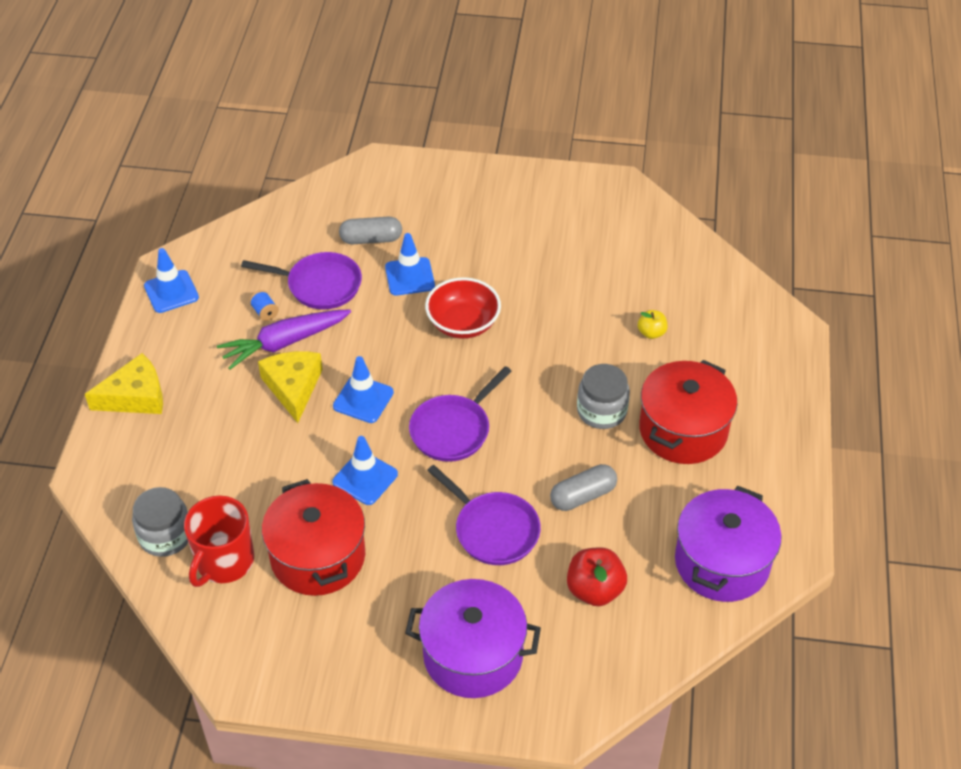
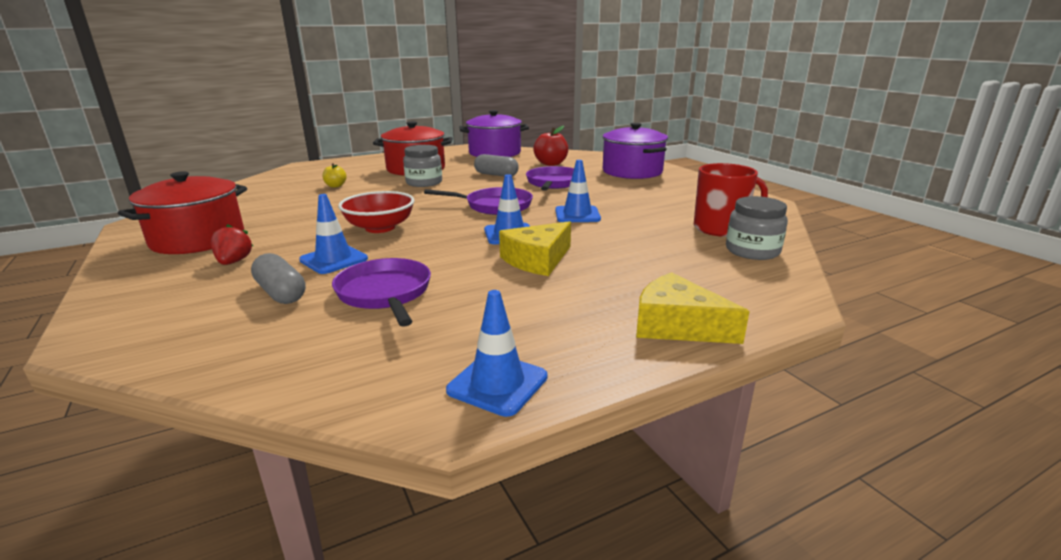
camera: 125 degrees left, 25 degrees down
(265, 312) = (460, 306): blue spool -> none
(284, 343) = (490, 281): purple carrot -> none
(318, 556) = (657, 209): red pot -> red pot (198, 239)
(456, 226) = (234, 262): none -> red strawberry

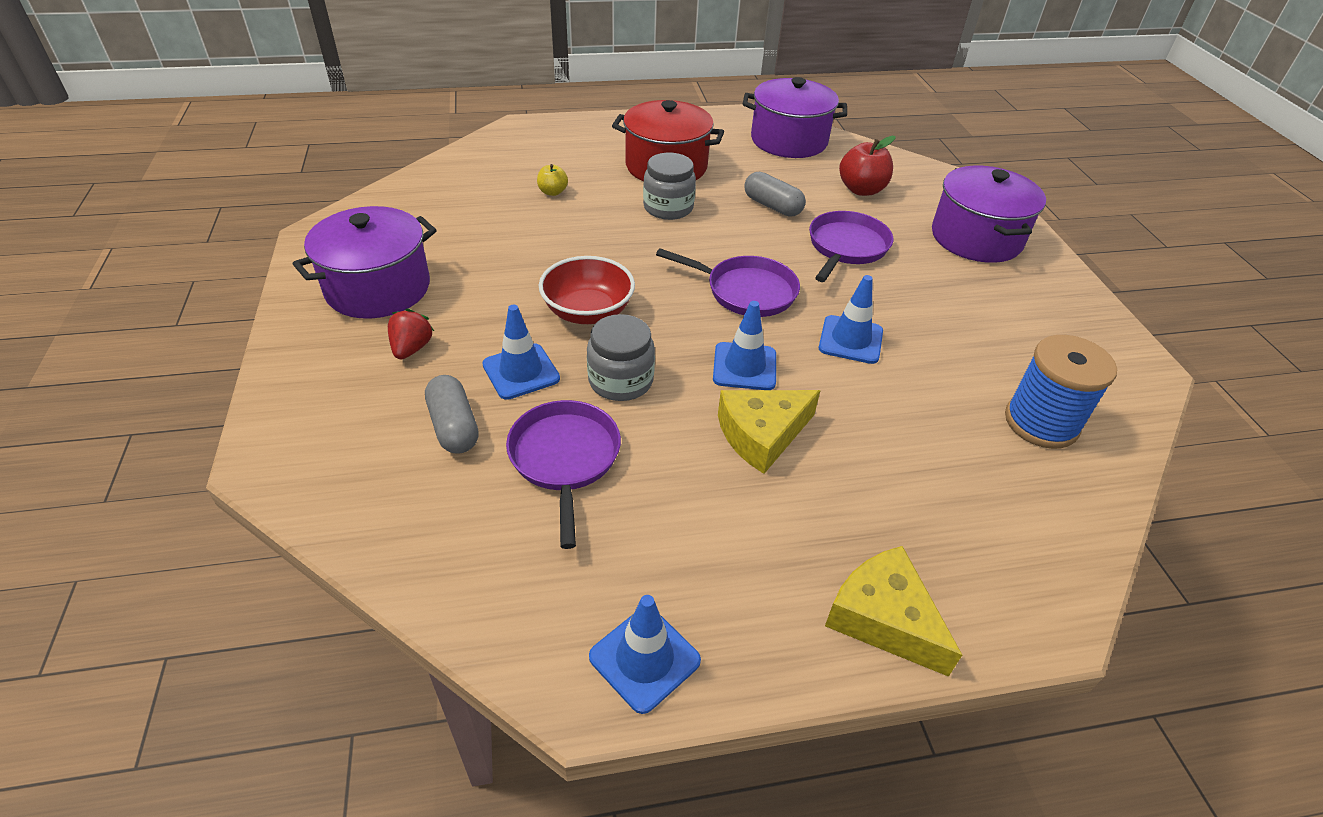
camera: 15 degrees right, 20 degrees up
(198, 239) = (378, 288): red pot -> purple pot
(720, 228) = (1041, 423): red mug -> blue spool
(752, 251) = (1059, 489): grey jar -> grey jar (620, 381)

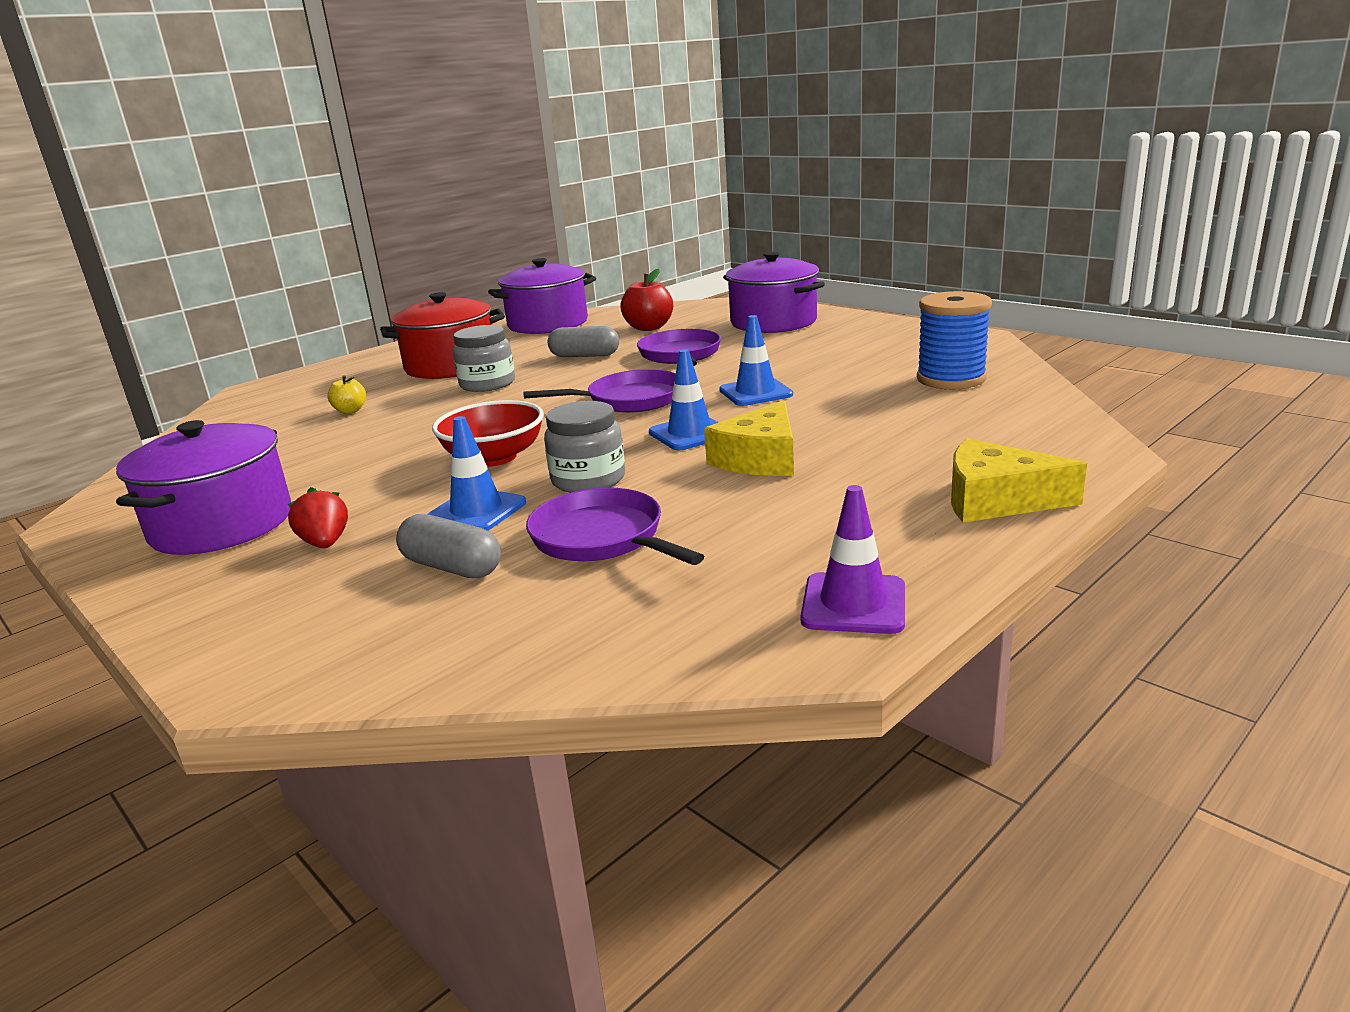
camera: 30 degrees left, 20 degrees down
(644, 658) = (853, 604): blue traffic cone -> purple traffic cone

